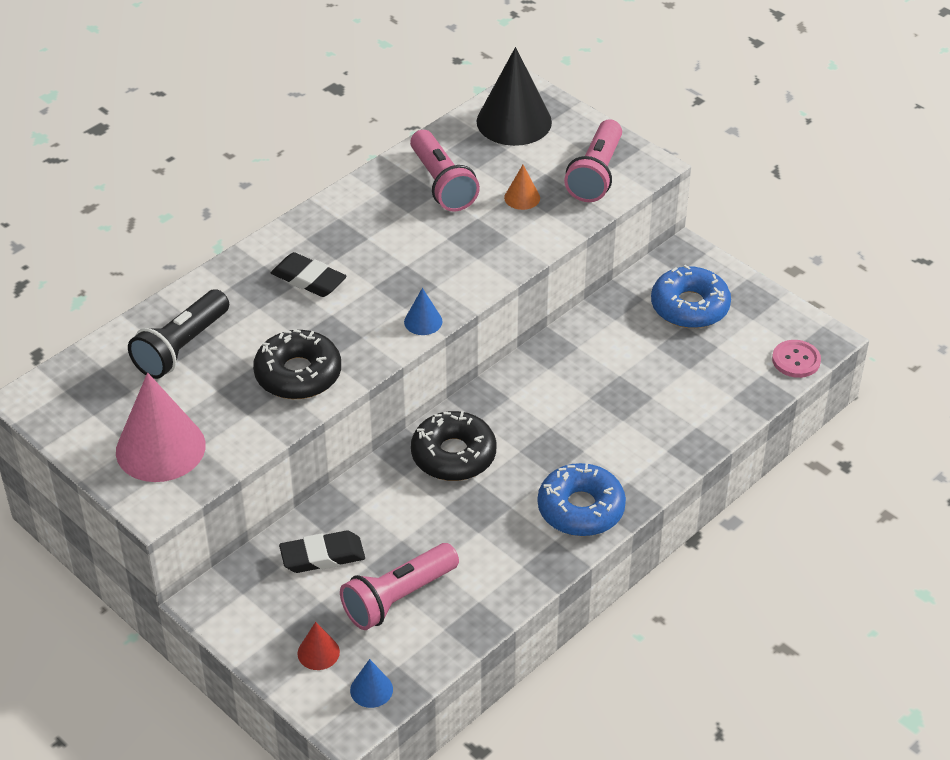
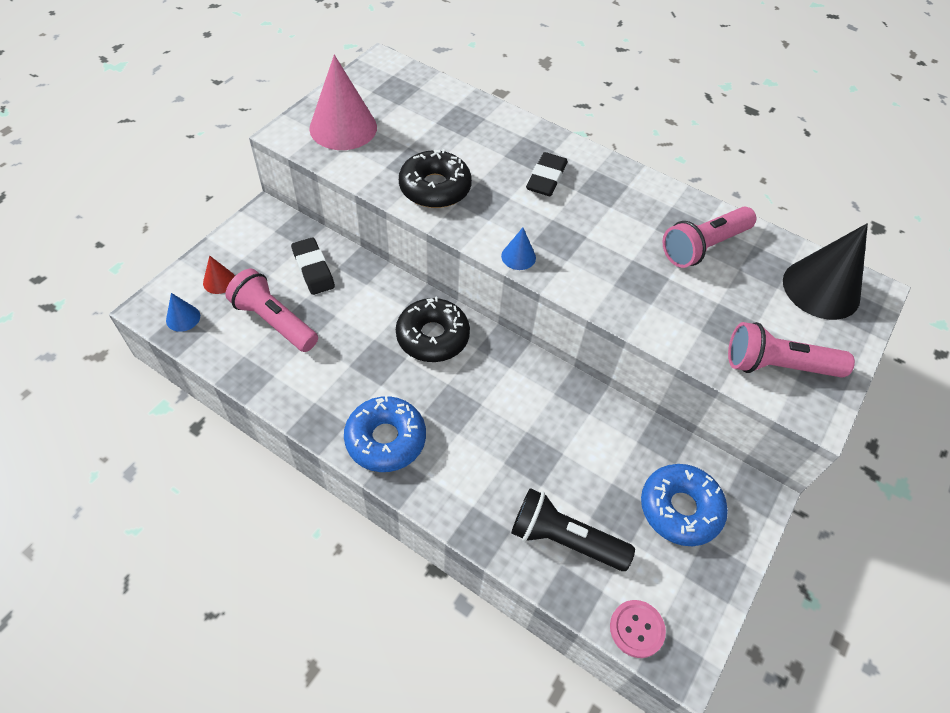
camera: 75 degrees right, 10 degrees up
(181, 347) = (449, 121): black flashlight -> black flashlight (564, 539)
(522, 197) = (712, 308): orange cone -> none

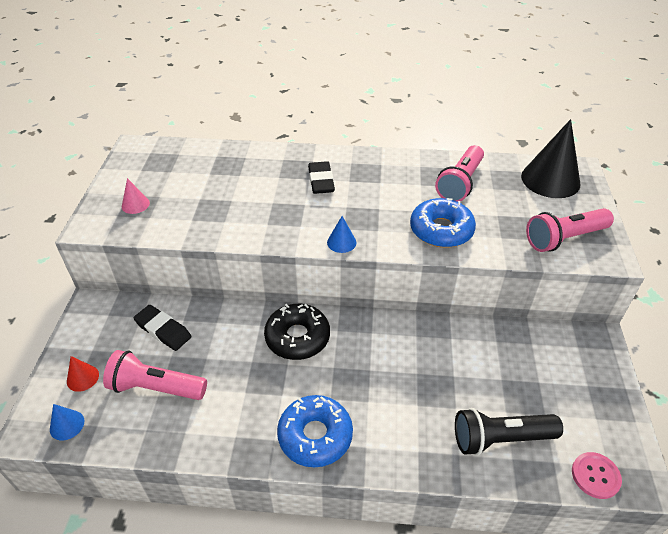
camera: 25 degrees left, 10 degrees down
(343, 127) = (135, 204): pink cone -> pink cone, size x0.46
(435, 188) = (242, 220): black donut -> none
(680, 509) = (558, 373): blue donut -> blue donut (441, 230)

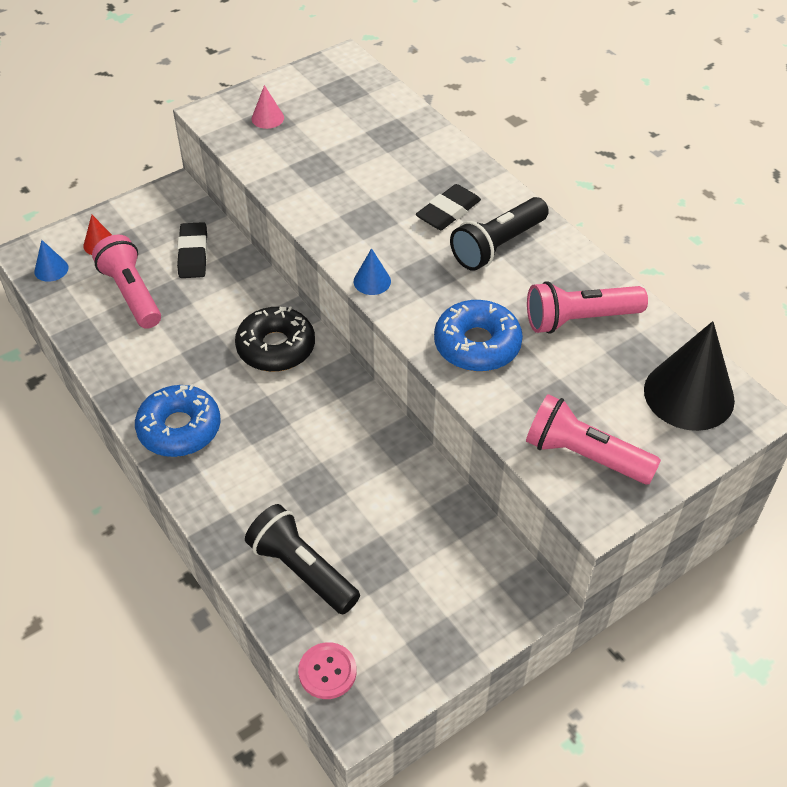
camera: 50 degrees right, 5 degrees up
(371, 179) = (498, 246): none -> black flashlight

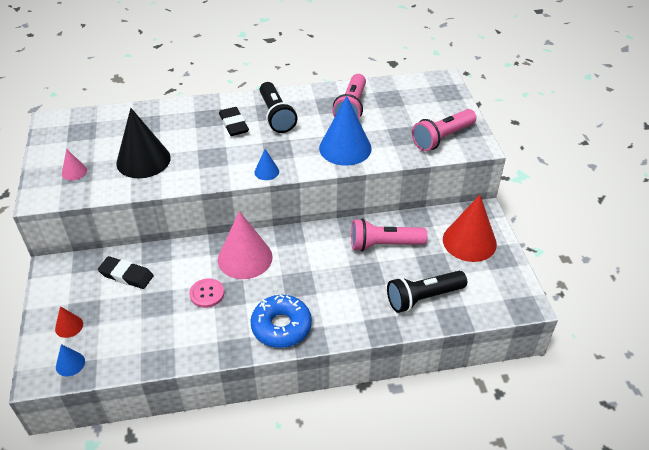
camera: 65 degrees left, 5 degrees down
(132, 294) = (137, 320): pink flashlight -> pink flashlight (384, 244)
(276, 347) = (245, 258): black donut -> pink cone
(327, 671) = (495, 307): pink button -> pink button (207, 294)
(451, 597) = (469, 241): none -> red cone
(477, 345) = (345, 148): blue donut -> blue cone
(689, 395) = (423, 93): black cone -> black cone (143, 160)

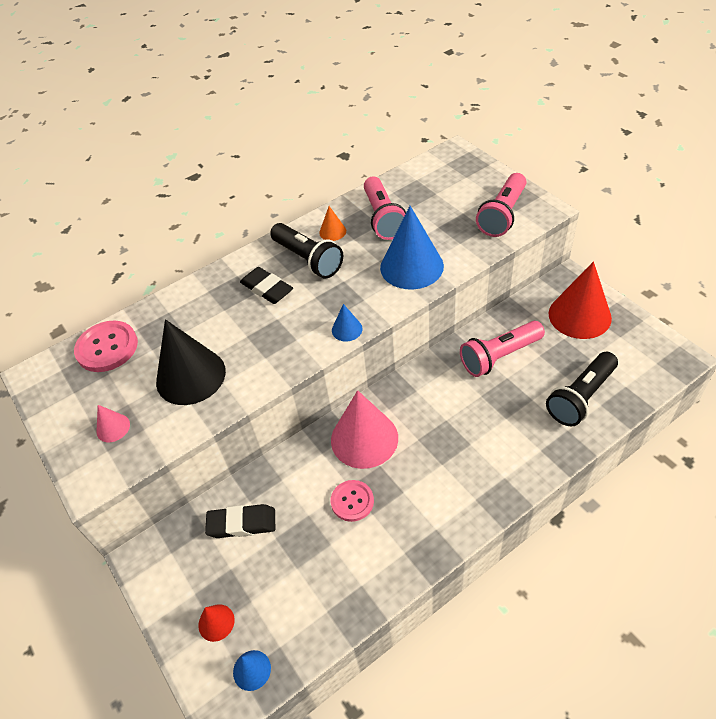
camera: 20 degrees left, 5 degrees up
(105, 122) = (107, 348): none -> pink button
(281, 326) = (461, 500): blue donut -> none
(308, 103) = (332, 231): none -> orange cone

